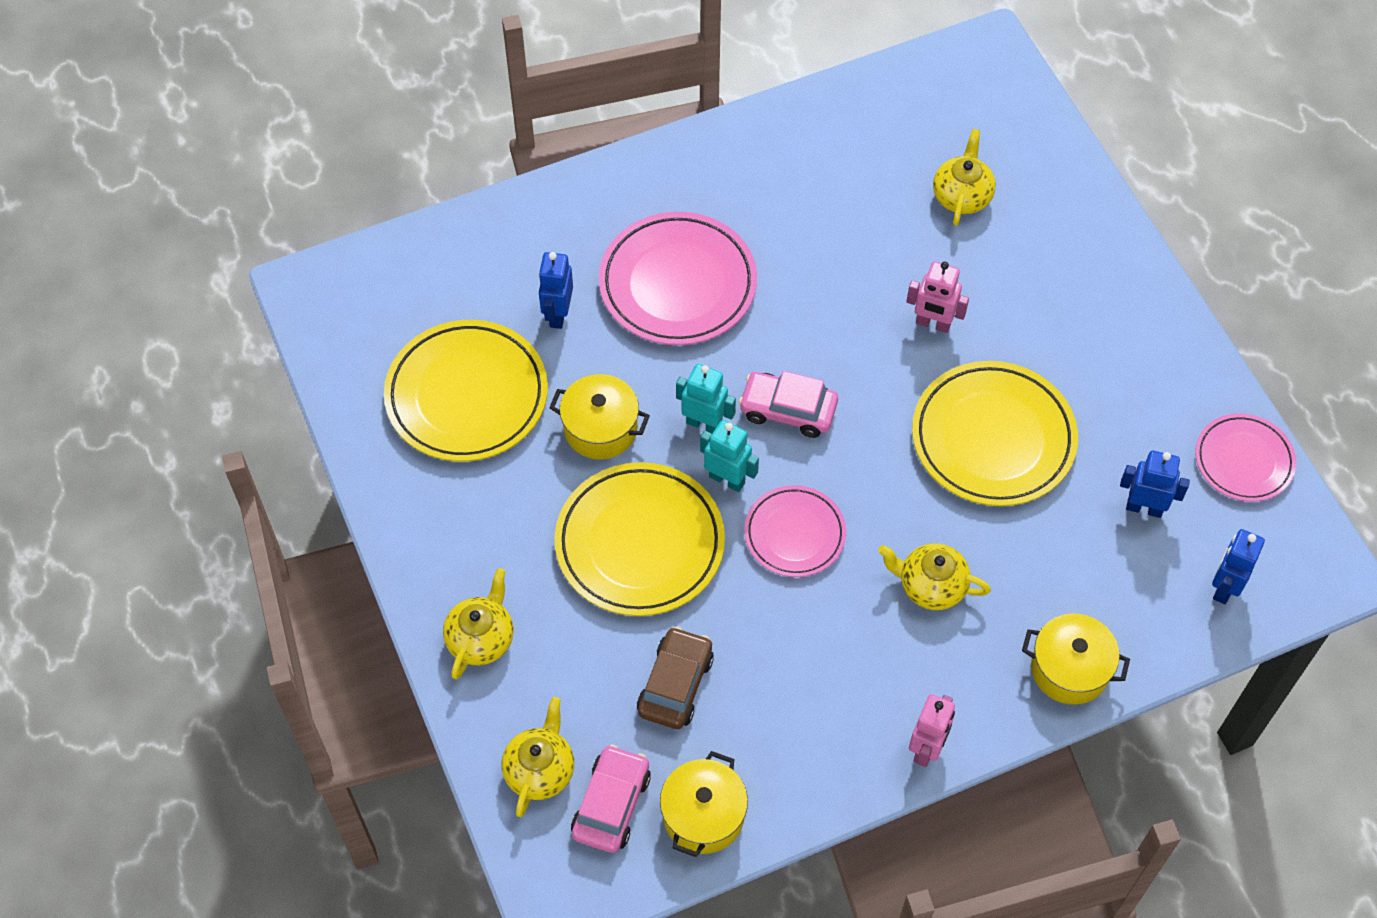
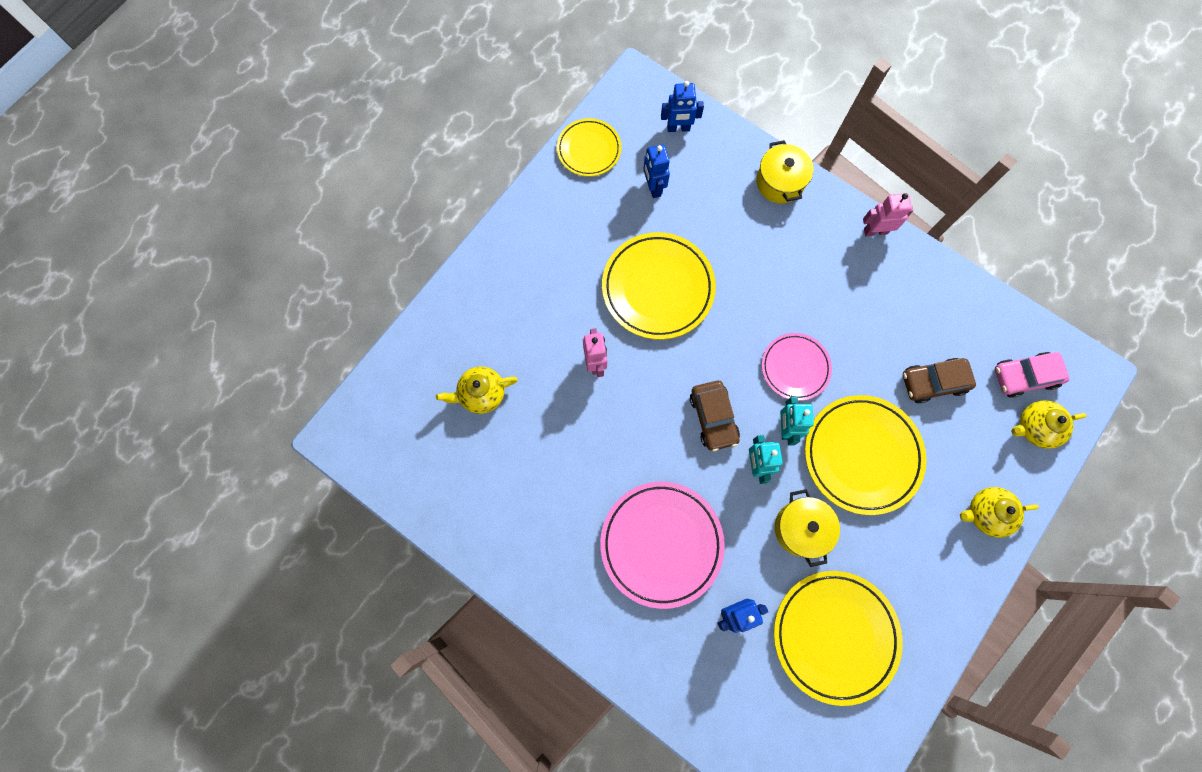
camera: 120 degrees left, 15 degrees up
(703, 815) = (994, 324): yellow pot -> none
(788, 410) = (713, 417): pink car -> brown car
(930, 586) = (777, 276): yellow teapot -> none
(1243, 460) = (589, 150): pink plate -> yellow plate

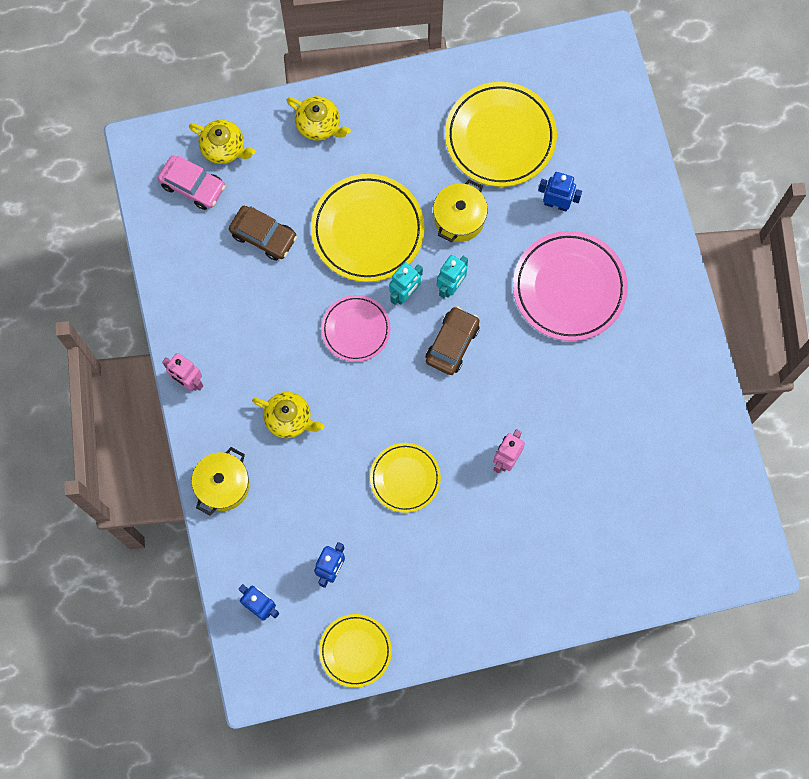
camera: 140 degrees left, 0 degrees up
(481, 394) = (617, 506): yellow teapot -> yellow teapot (289, 419)
(658, 288) = (405, 478): yellow plate -> yellow plate, size x0.60

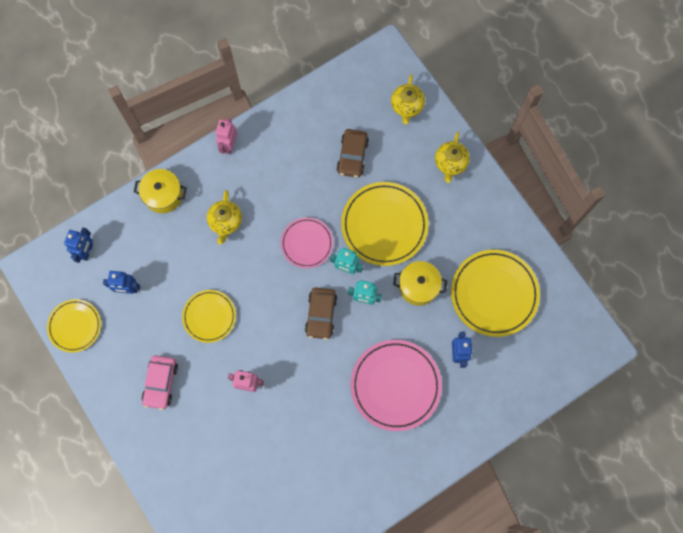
camera: 70 degrees right, 0 degrees up
(193, 186) = (371, 96): pink car -> pink car (161, 383)
(452, 343) = (321, 315): brown car -> brown car turned 90 degrees clockwise

